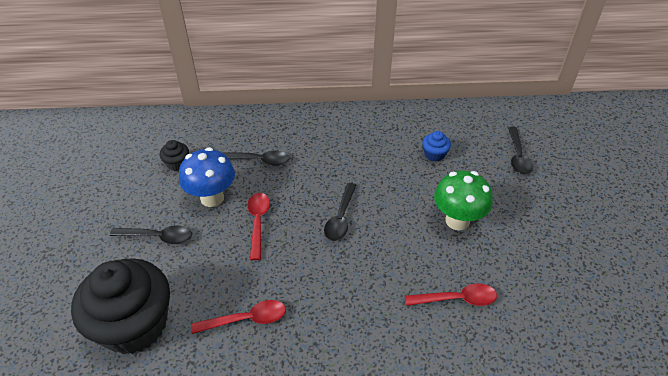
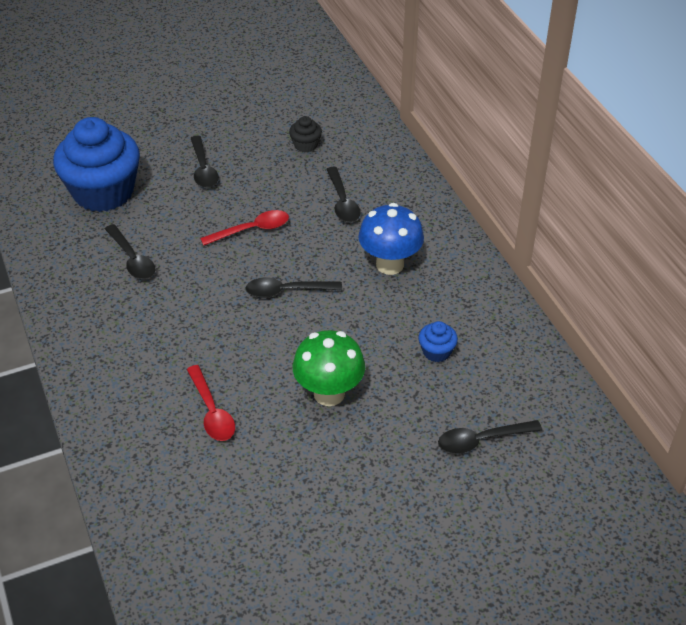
camera: 70 degrees right, 0 degrees up
(134, 325) = (103, 192): black cupcake -> blue cupcake
(212, 198) = (269, 186): blue mushroom -> blue mushroom (390, 264)
(246, 319) = (132, 259): red spoon -> black spoon

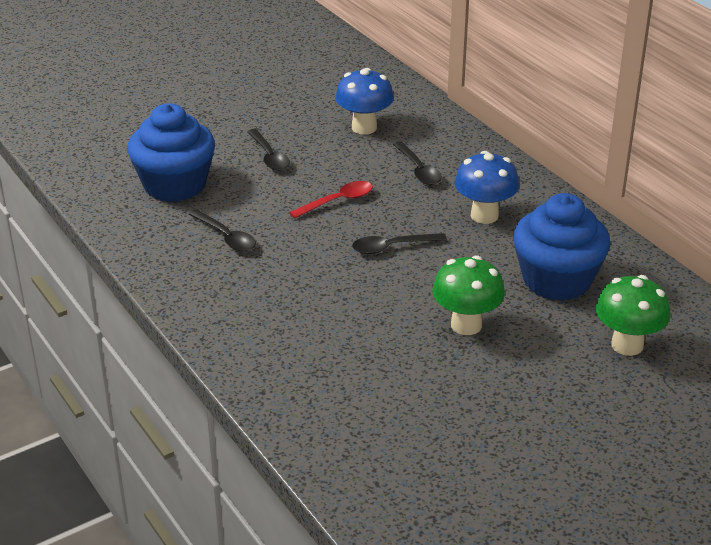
camera: 10 degrees left, 10 degrees down
(212, 411) = (356, 352): red spoon -> none
(305, 145) = (364, 127): black cupcake -> blue mushroom
(436, 352) = (556, 280): blue cupcake -> blue cupcake, size x2.46
(482, 440) = (627, 345): black spoon -> green mushroom

